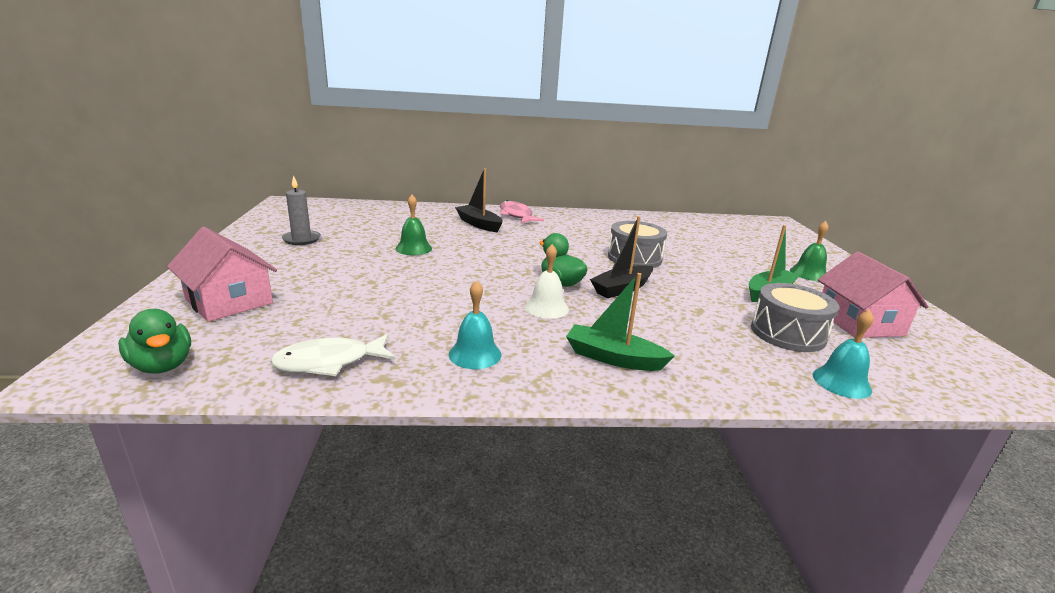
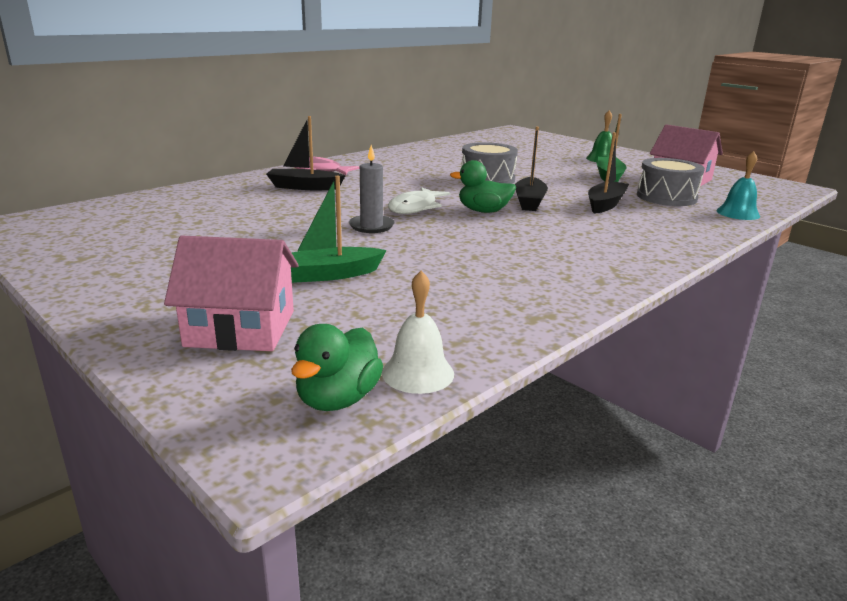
camera: 40 degrees left, 0 degrees up
(162, 365) = (338, 399): green duck -> green duck turned 105 degrees clockwise
(301, 239) = (151, 252): grey candle -> grey candle (371, 226)
(329, 362) = (470, 327): white fish -> white fish (415, 208)
(413, 248) = (299, 223): green bell -> none
(475, 354) = (549, 277): turquoise bell -> none
(546, 308) = (516, 230): white bell -> white bell (418, 373)
(613, 358) = (625, 244): green boat -> green boat (328, 274)
(693, 316) = (605, 204): none -> black boat

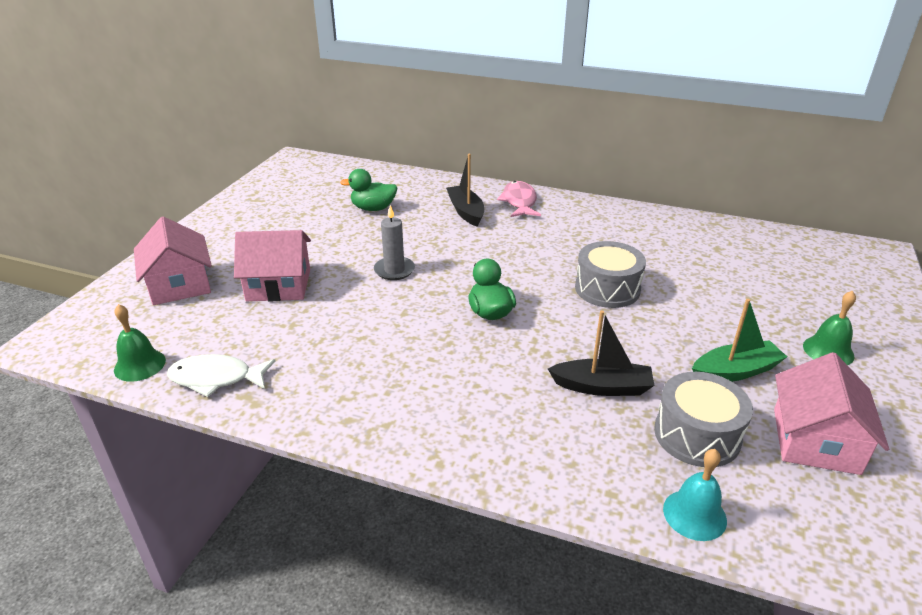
camera: 65 degrees right, 10 degrees up
(328, 274) = (279, 285): green boat -> pink house
(338, 399) = (101, 345): green duck -> green duck (373, 208)
(415, 208) = (463, 275): white fish -> white fish (216, 378)
(418, 373) = (139, 365): white bell -> green bell
(529, 202) = (552, 332): black boat -> none

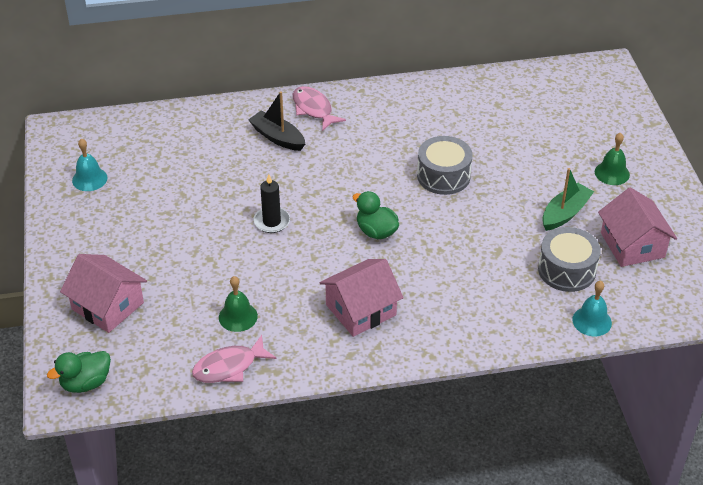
camera: 30 degrees left, 10 degrees up
(139, 365) = (159, 382): green bell -> green bell (238, 316)
(216, 378) = (229, 367): white fish -> pink fish
(279, 194) = (89, 179): none -> turquoise bell
(279, 285) = (192, 273): pink house -> pink house (361, 310)
(373, 208) = (194, 163): green duck -> green duck (86, 383)
(394, 270) = (271, 221): grey candle -> black candle
(602, 387) = (492, 260): black boat -> none

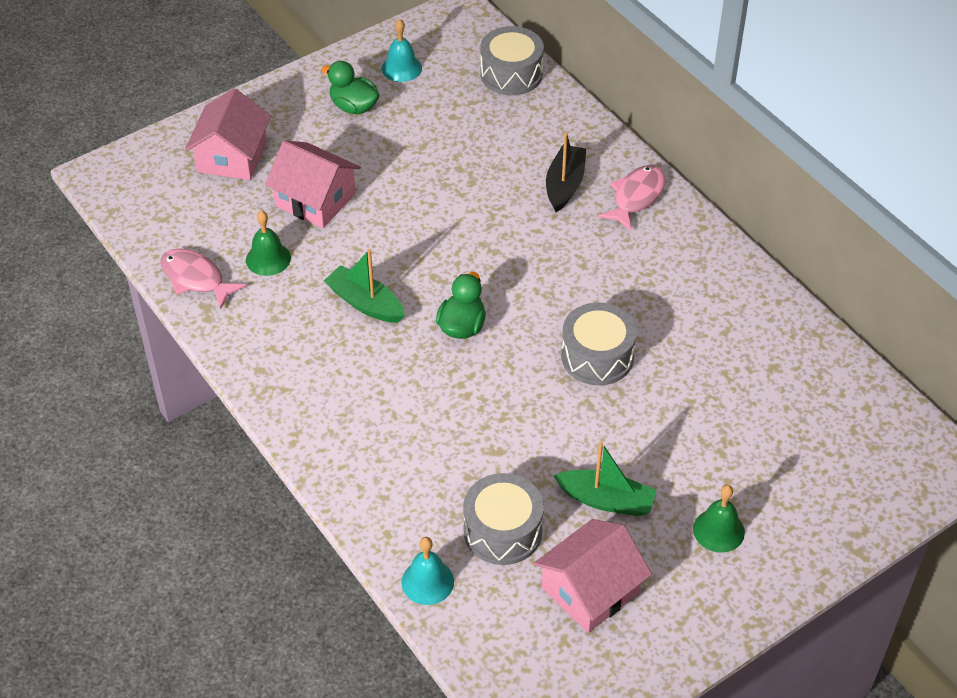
camera: 65 degrees right, 5 degrees up
(86, 383) = (126, 183): green duck -> green duck (353, 107)
(146, 125) = (511, 74): none -> grey drum
(271, 221) = (424, 232): black candle -> none
(321, 275) = (365, 303): none -> green boat
(361, 310) = (331, 356): pink house -> pink house (315, 200)

